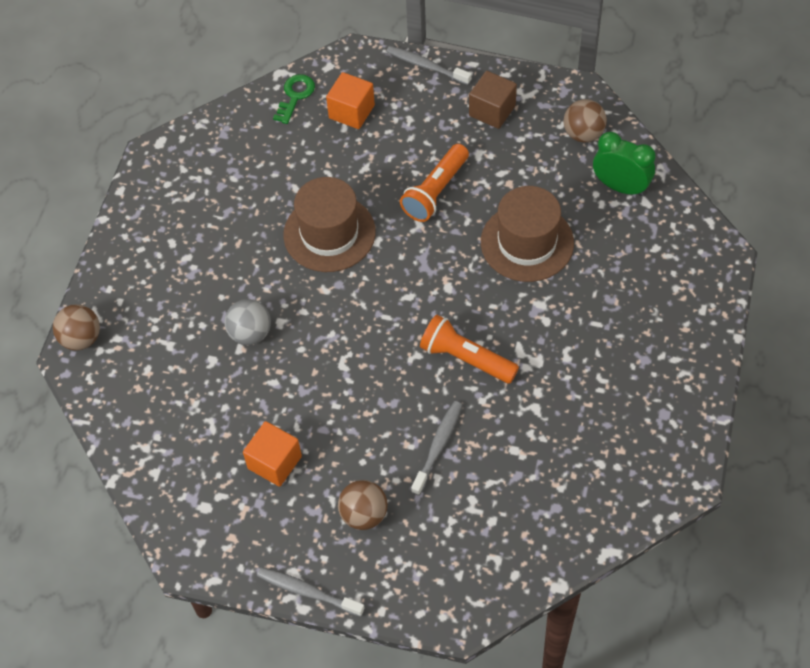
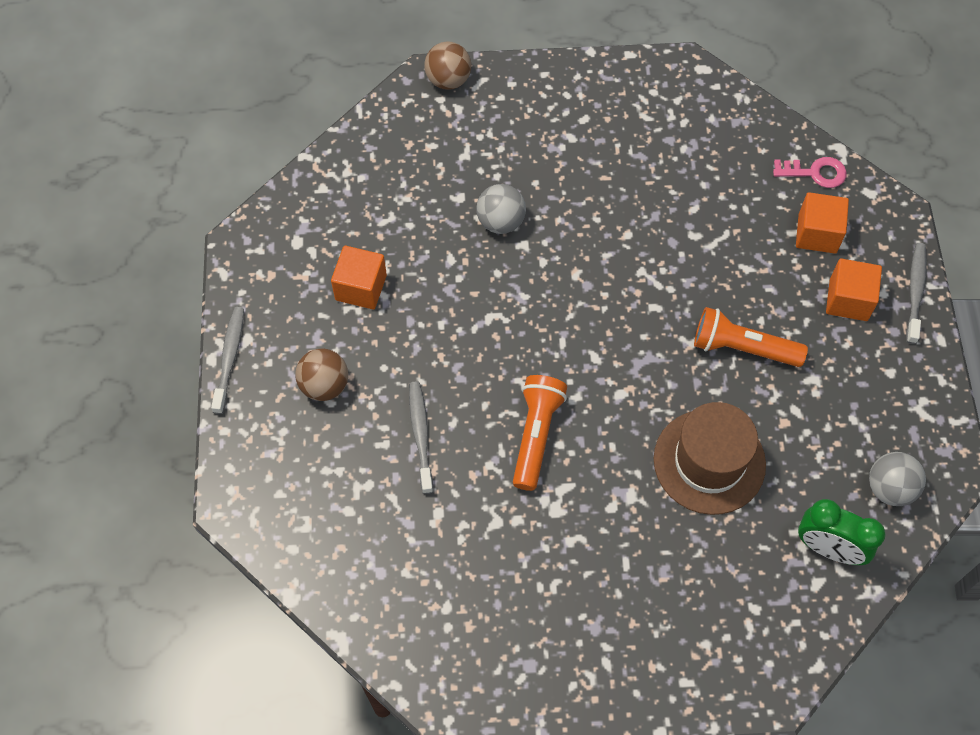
camera: 70 degrees right, 5 degrees up
(295, 96) = (815, 173): green key -> pink key
(329, 233) = (647, 258): brown hat -> none
(418, 110) = (848, 300): none -> orange cube
(438, 446) = (421, 435): grey toothbrush -> grey toothbrush turned 105 degrees counterclockwise
(492, 111) = (881, 378): brown cube -> none
(583, 134) = (889, 488): brown ball -> grey ball
(620, 186) = (828, 548): green clock -> green clock turned 105 degrees clockwise

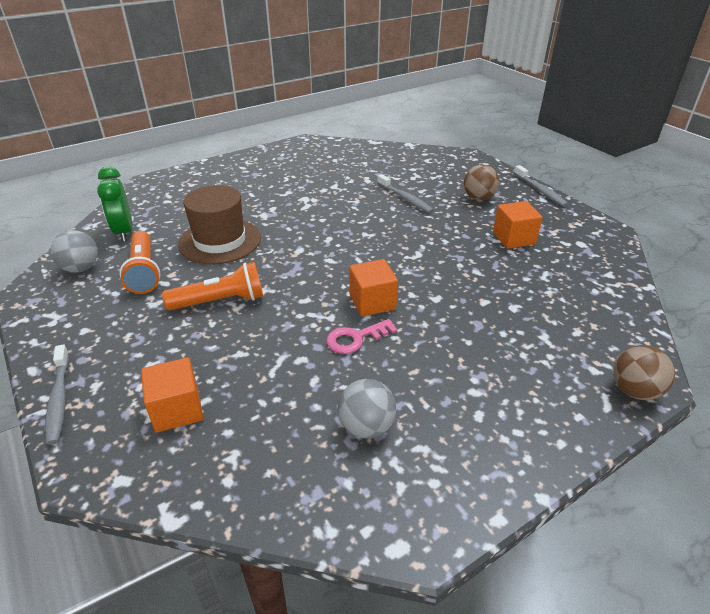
camera: 150 degrees right, 25 degrees down
(501, 221) = (466, 305): grey ball -> grey ball (366, 426)
(536, 435) = (339, 218): orange flashlight -> orange flashlight (144, 271)
(815, 173) = (196, 473): pink key -> pink key (355, 338)
(828, 548) = (124, 232): green clock -> green clock turned 105 degrees counterclockwise
(848, 300) = (132, 366): orange cube -> orange cube (372, 302)

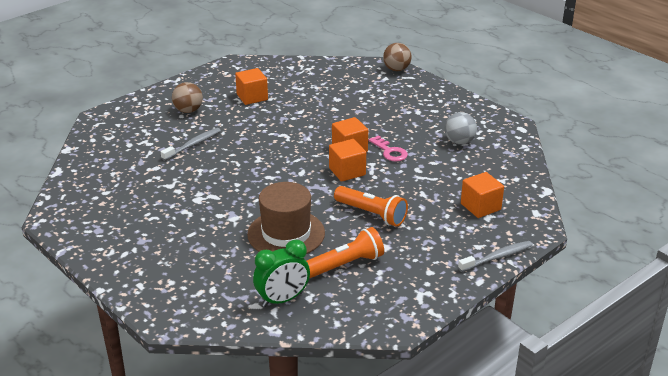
camera: 100 degrees left, 5 degrees down
(81, 268) = (351, 305): grey ball -> none
(220, 301) = (371, 214): orange flashlight -> orange flashlight turned 150 degrees clockwise
(319, 293) = (347, 171): none -> orange cube
(540, 191) = (173, 84): grey toothbrush -> none

